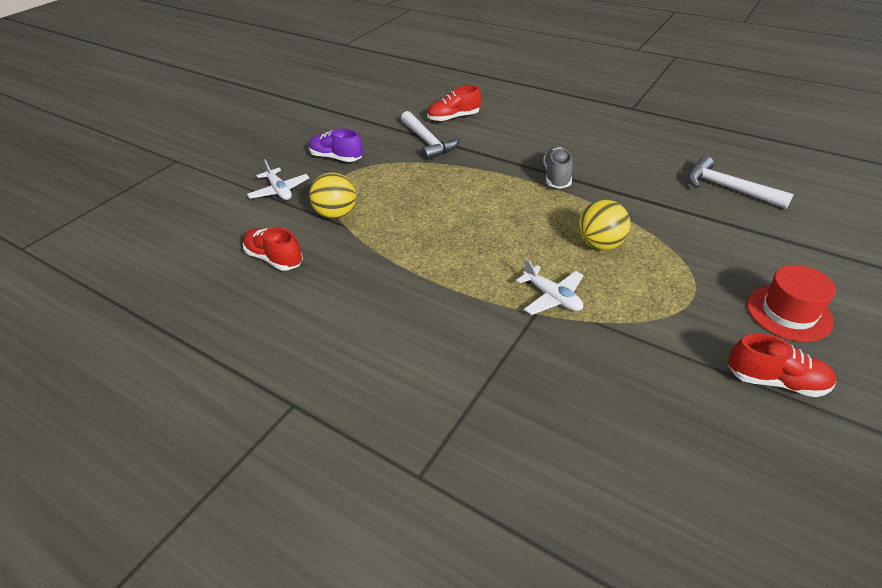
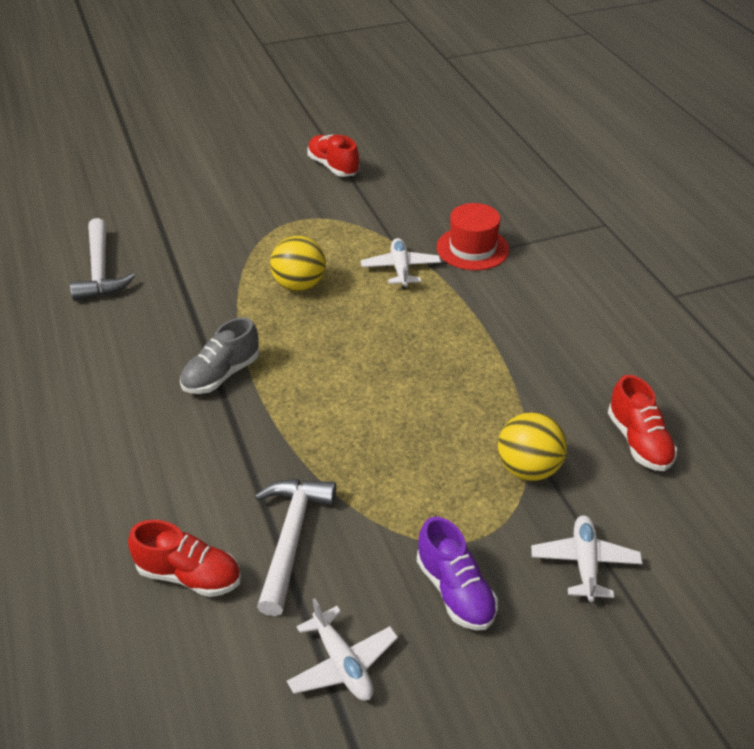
camera: 145 degrees left, 0 degrees up
(364, 124) = (342, 664): none -> white plane
(788, 313) = (256, 184): red hat -> red hat (472, 248)

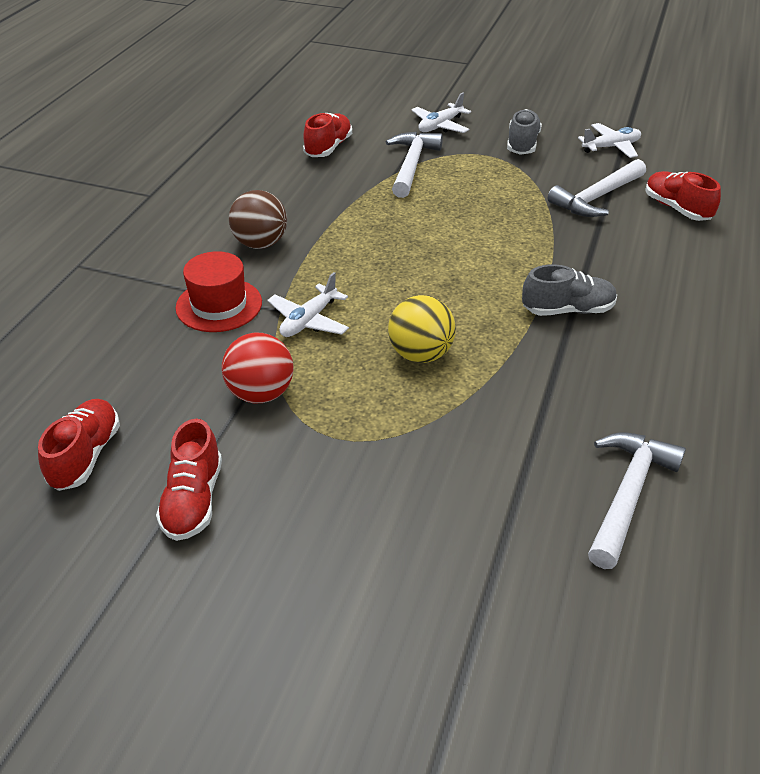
camera: 140 degrees left, 0 degrees up
(342, 664) = (611, 147): white plane -> white plane turned 60 degrees clockwise
(368, 218) = (261, 393): none -> red ball
(411, 156) = (86, 455): none -> red shoe
(455, 591) = (522, 144): purple shoe -> grey shoe
(521, 303) = (260, 243): none -> brown ball
(528, 468) = (411, 165): yellow ball -> white hammer

